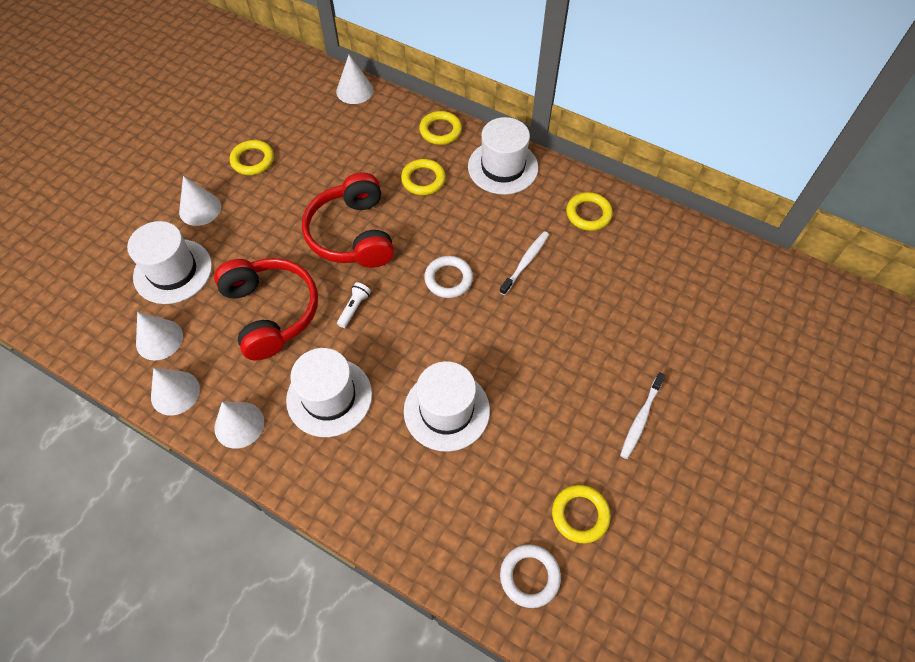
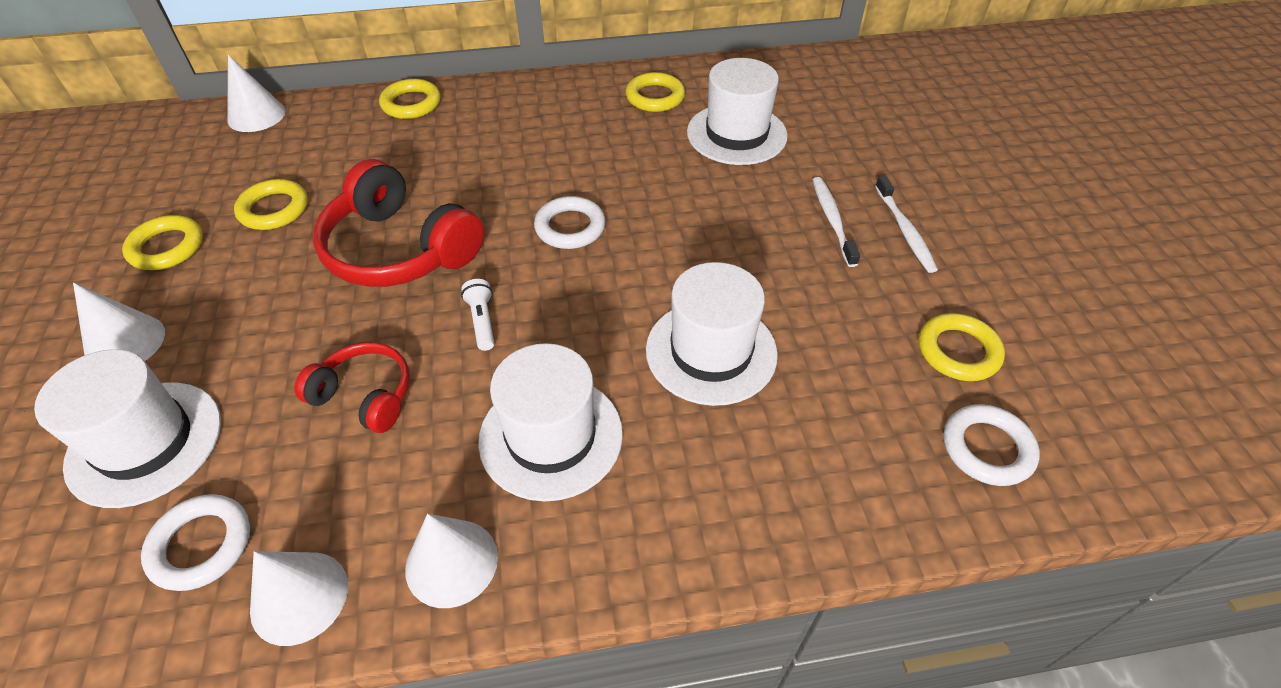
camera: 40 degrees left, 10 degrees down
(159, 339) = (201, 545): white cone -> white ring
(271, 312) = (365, 395): red headphones -> red headphones, size x0.57
(423, 180) = (437, 155): yellow ring -> yellow ring (274, 209)
(503, 167) = (520, 102): white hat -> white hat (736, 134)
(525, 262) = (638, 167): white toothbrush -> white toothbrush (832, 220)

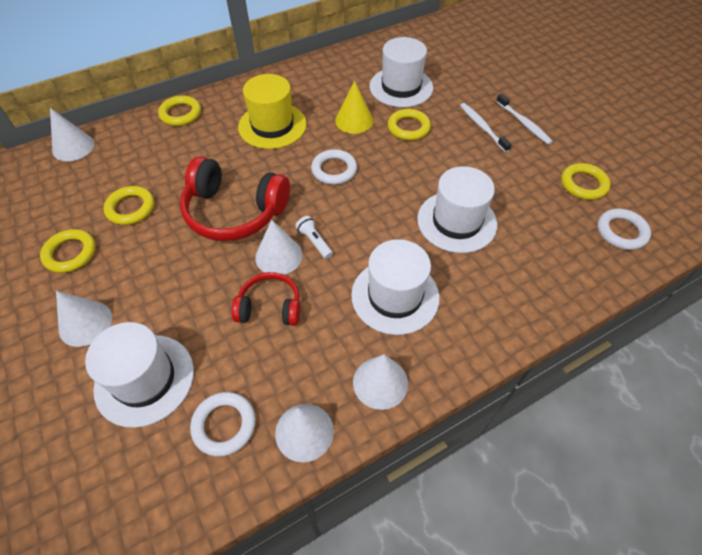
camera: 20 degrees left, 5 degrees up
(421, 327) = (279, 256): none -> white cone
(521, 146) = (272, 126): none -> yellow hat
(639, 165) = (354, 120): none -> yellow cone
(655, 97) = (338, 74): yellow ring -> yellow ring (408, 128)

